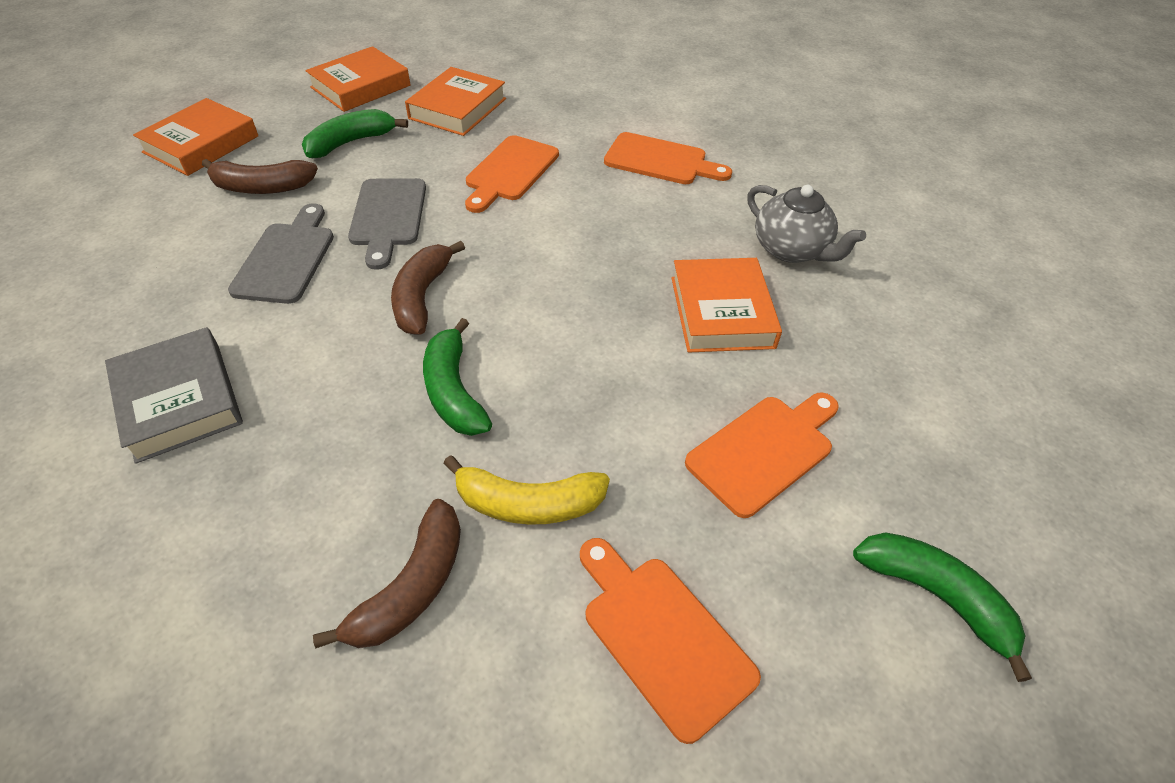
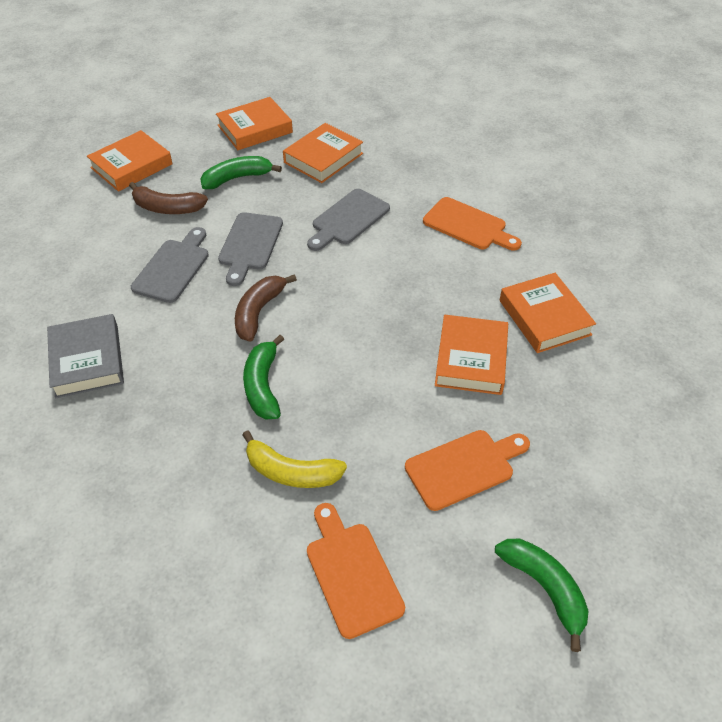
camera: 15 degrees right, 0 degrees up
(412, 586) = (205, 509): brown banana -> none
(510, 171) = (348, 219): orange cutting board -> grey cutting board
(791, 249) = (544, 317): grey teapot -> orange book

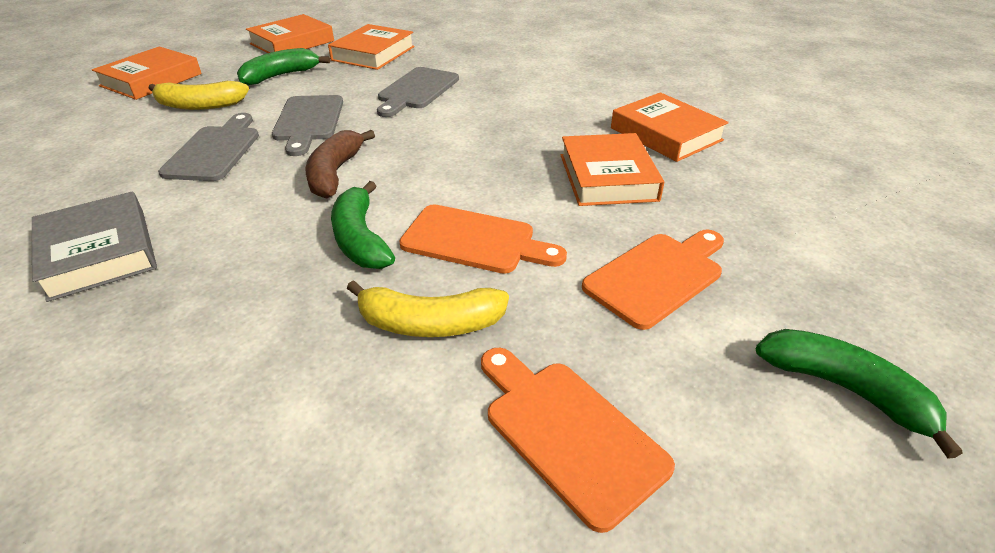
camera: 15 degrees left, 10 degrees down
(167, 208) = (200, 105): brown banana -> yellow banana
(468, 225) = (546, 81): orange cutting board -> orange cutting board (474, 241)

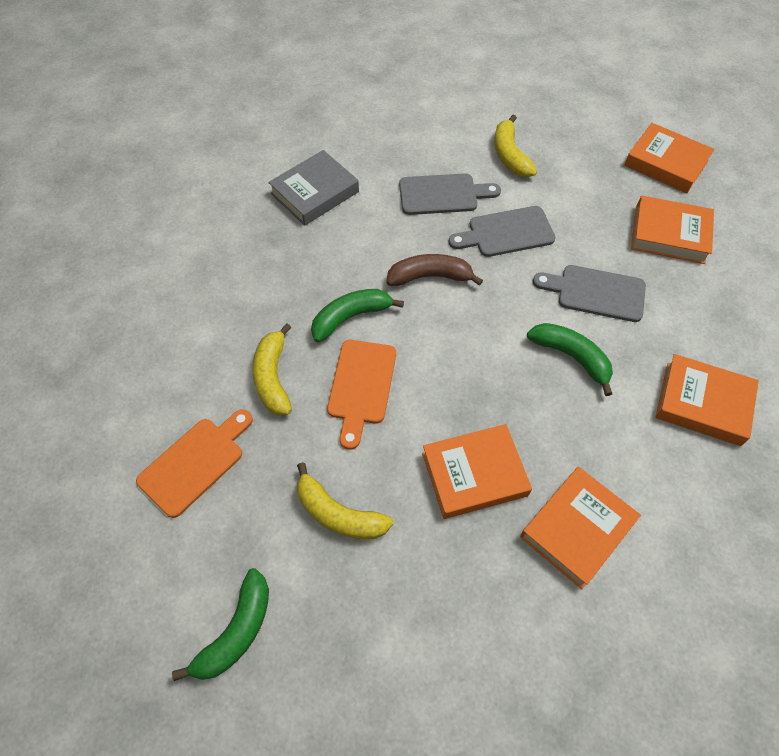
camera: 80 degrees right, 20 degrees up
(151, 80) = (543, 106): orange book -> orange book (702, 403)
(280, 76) = (585, 183): green banana -> green banana (571, 357)
(657, 276) = (338, 514): orange cutting board -> yellow banana

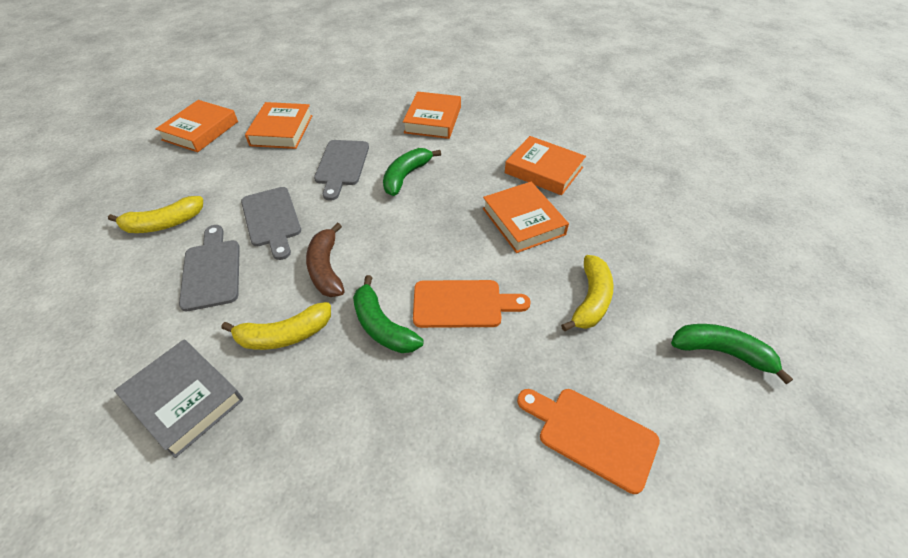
camera: 100 degrees left, 10 degrees down
(273, 377) = (469, 383): yellow banana -> yellow banana (284, 335)

